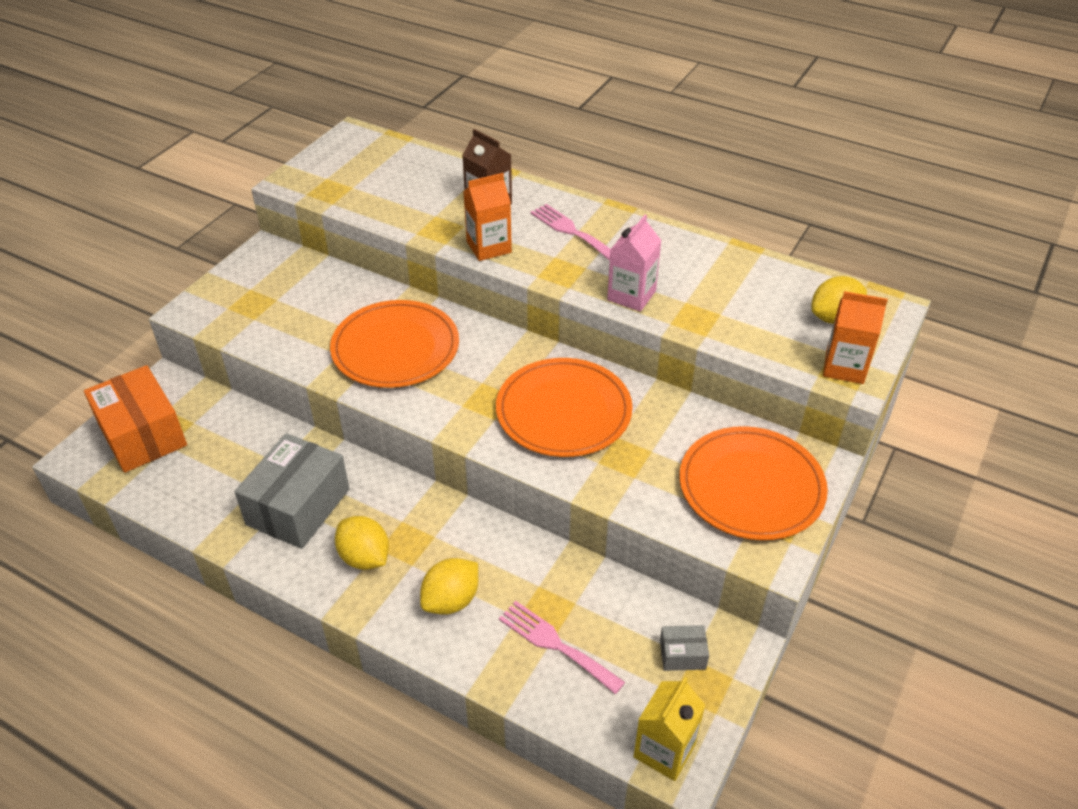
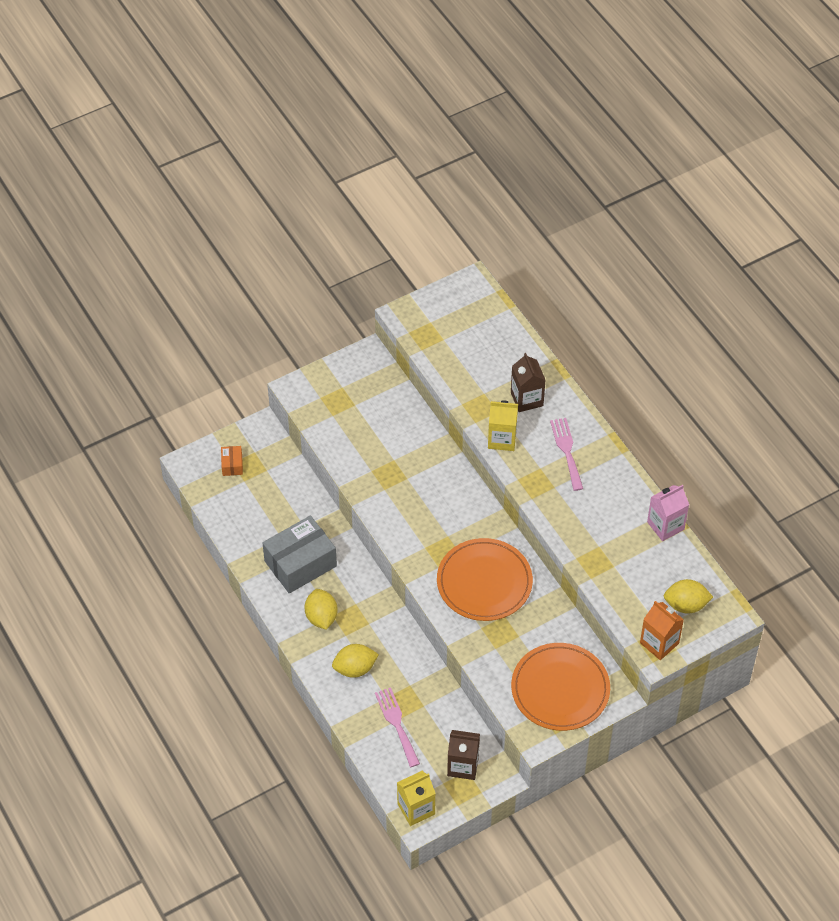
camera: 30 degrees right, 10 degrees up
(143, 435) = (232, 465): orange box -> orange box, size x0.45
(395, 348) = (409, 483): orange plate -> none
(489, 247) = (502, 439): orange carton -> yellow carton
(631, 295) = (567, 524): pink carton -> pink carton (665, 526)
(682, 654) = (463, 765): grey box -> brown carton

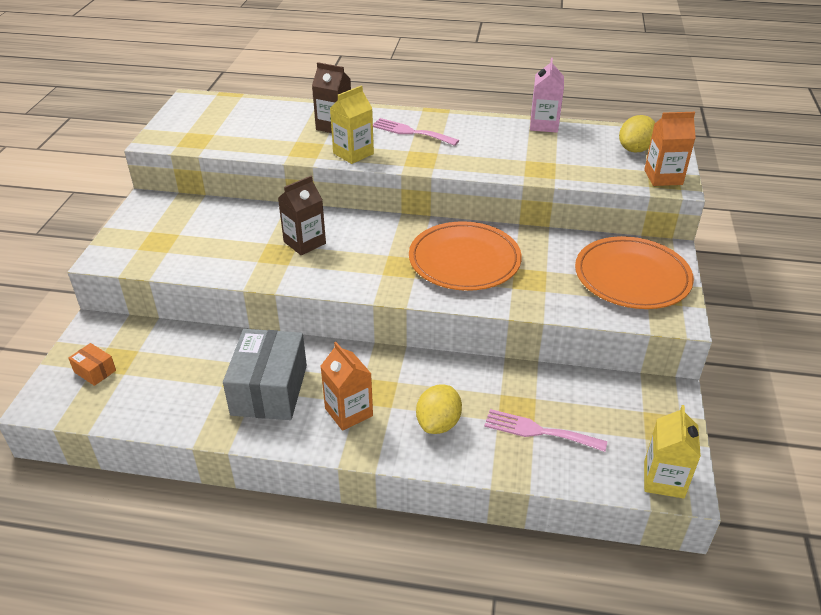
camera: 50 degrees left, 15 degrees down
(321, 617) = (348, 412): yellow lemon -> orange carton
(463, 765) = (635, 411): brown carton -> brown carton (304, 243)

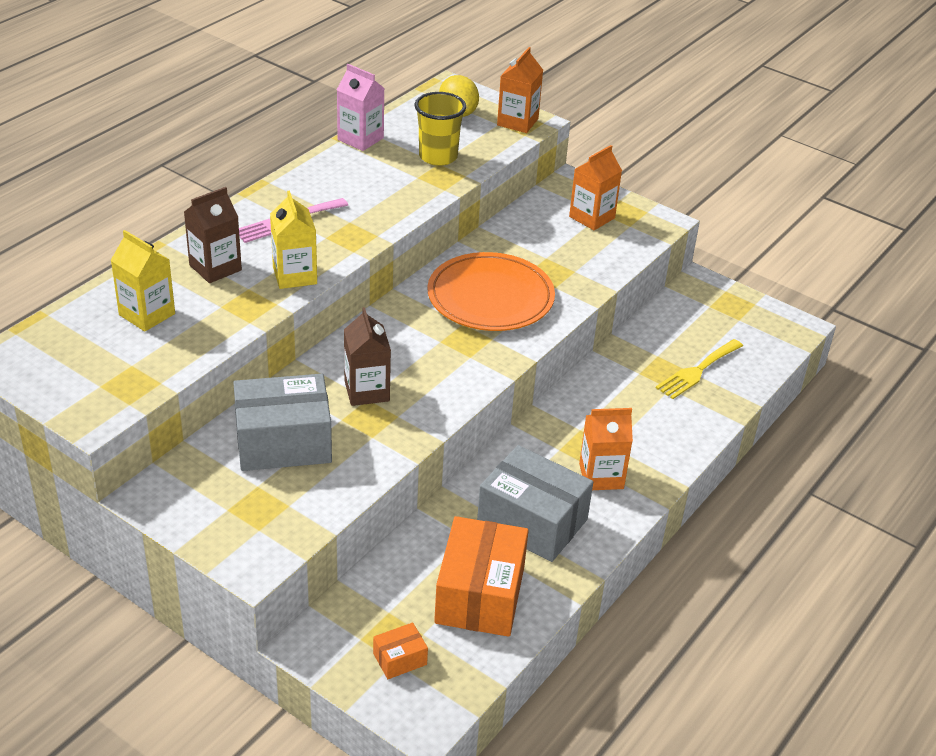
camera: 65 degrees left, 0 degrees up
(175, 388) = (479, 595): none -> orange box
(227, 229) = (283, 442): none -> grey box
(438, 423) = (652, 424): yellow lemon -> none
(538, 431) = (697, 371): pink fork -> yellow fork
(563, 160) = (438, 157): none -> yellow cup
(632, 277) = (592, 217): orange plate -> orange carton
(663, 480) = (785, 331): yellow carton -> yellow carton (147, 314)

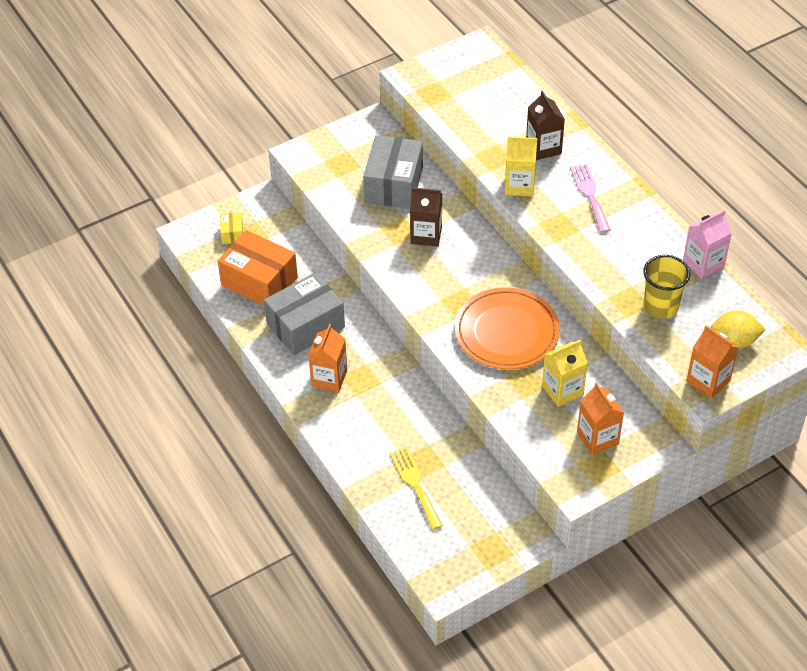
camera: 115 degrees right, 10 degrees up
(147, 314) = (502, 109): yellow carton -> yellow carton (562, 390)
(400, 659) = (232, 233): orange box -> yellow box

